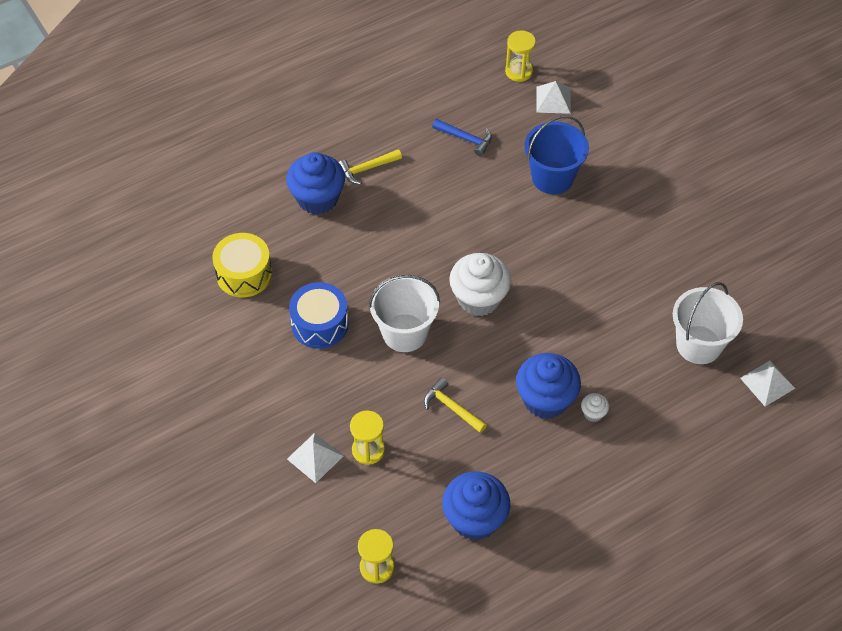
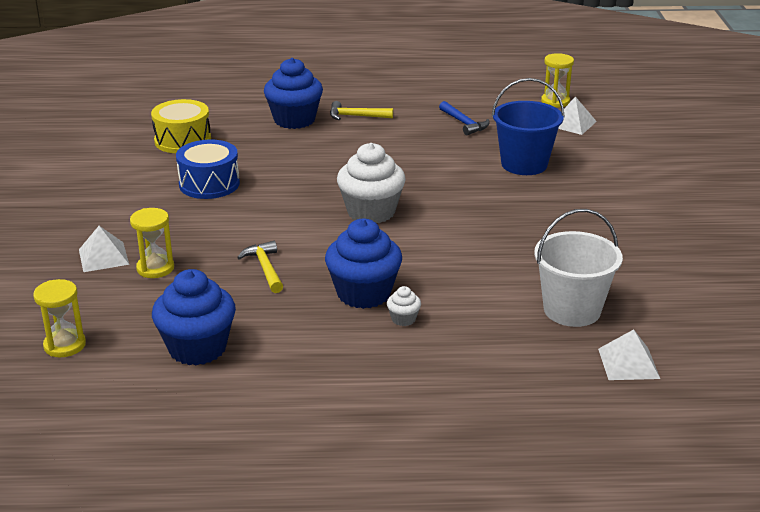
camera: 30 degrees right, 25 degrees down
(404, 333) = (277, 211): white bucket -> none

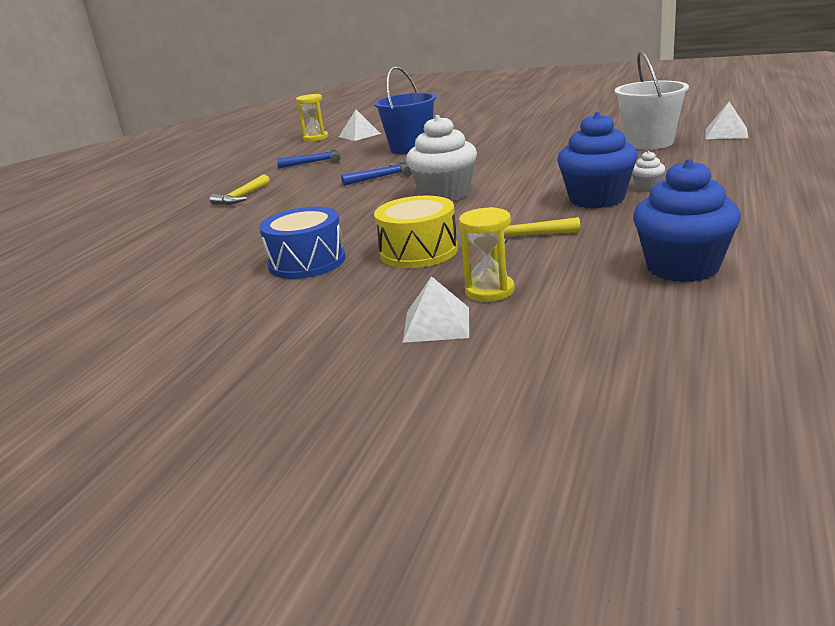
camera: 65 degrees left, 5 degrees down
(65, 345) = (661, 347): yellow hourglass -> none
(183, 140) = (173, 277): yellow drum -> yellow drum (418, 251)
(294, 120) = (209, 221): blue cupcake -> none
(420, 169) = (381, 177): none -> blue hammer

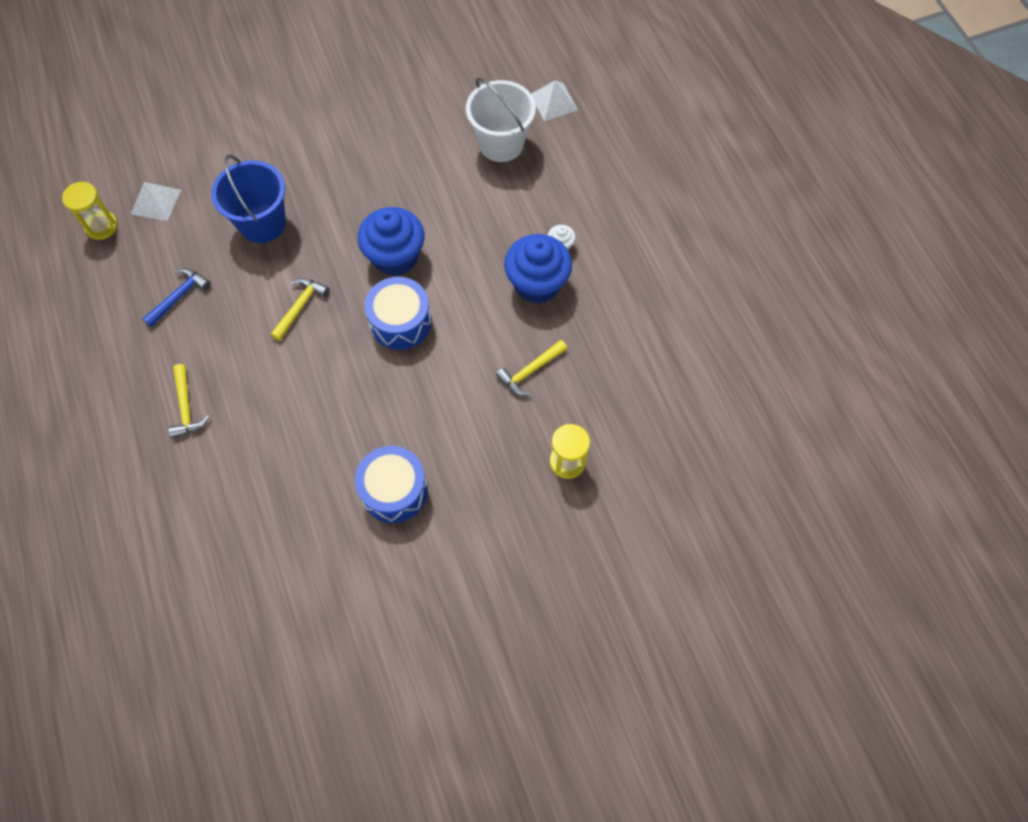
camera: 45 degrees left, 40 degrees up
(381, 177) = (300, 307): blue hammer -> yellow hammer
(418, 251) = (469, 432): yellow drum -> none
(436, 324) = (567, 519): white pyramid -> none
(445, 194) = (400, 322): white cupcake -> blue drum
(682, 267) = (662, 372): blue cupcake -> blue cupcake (395, 257)

